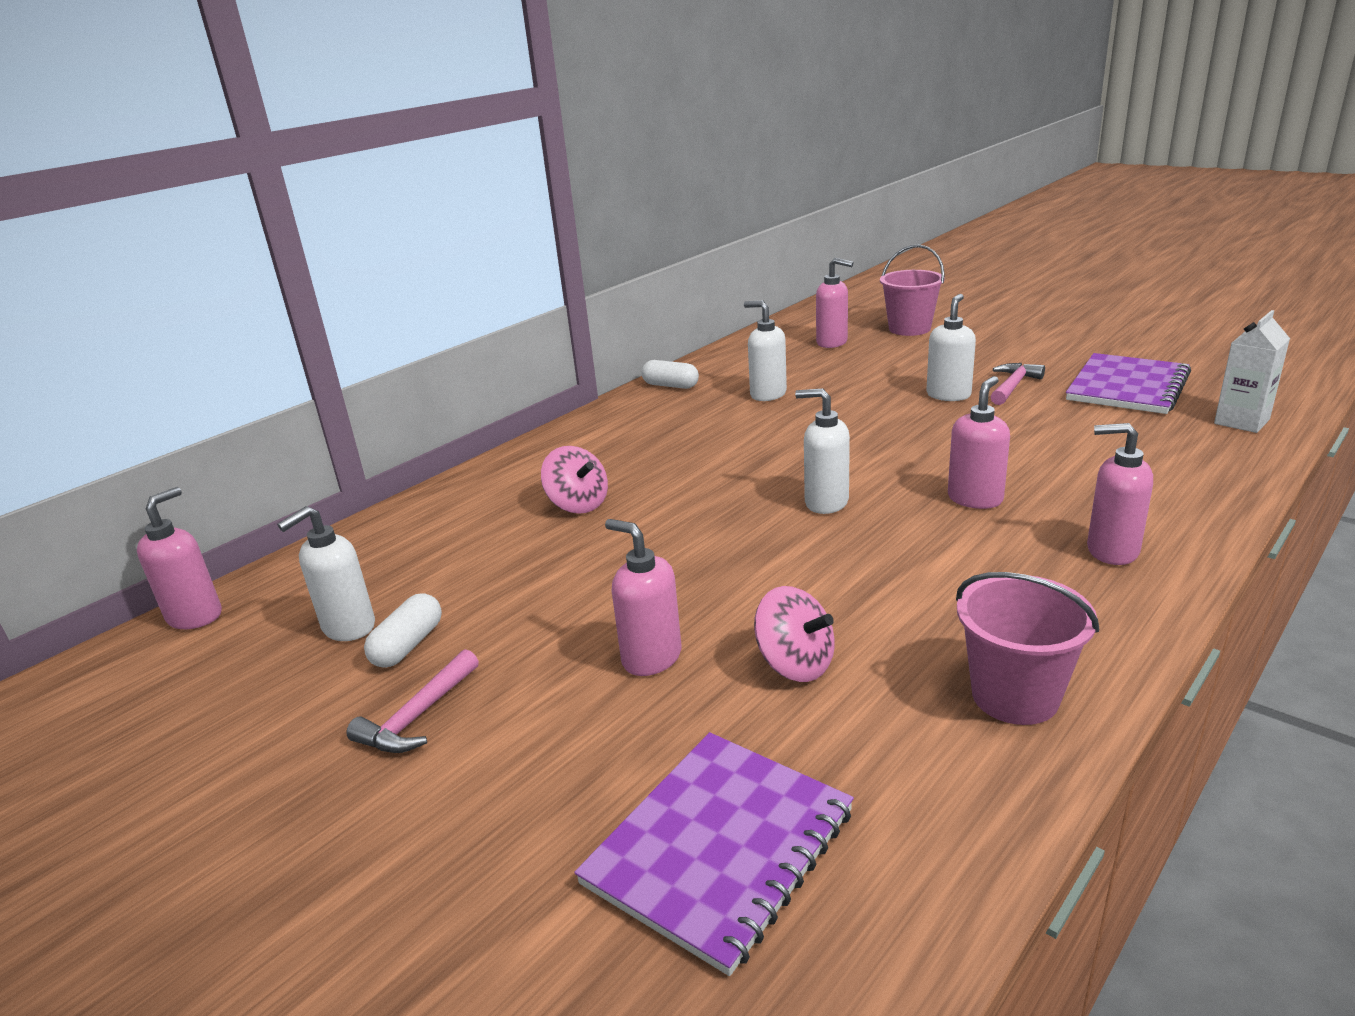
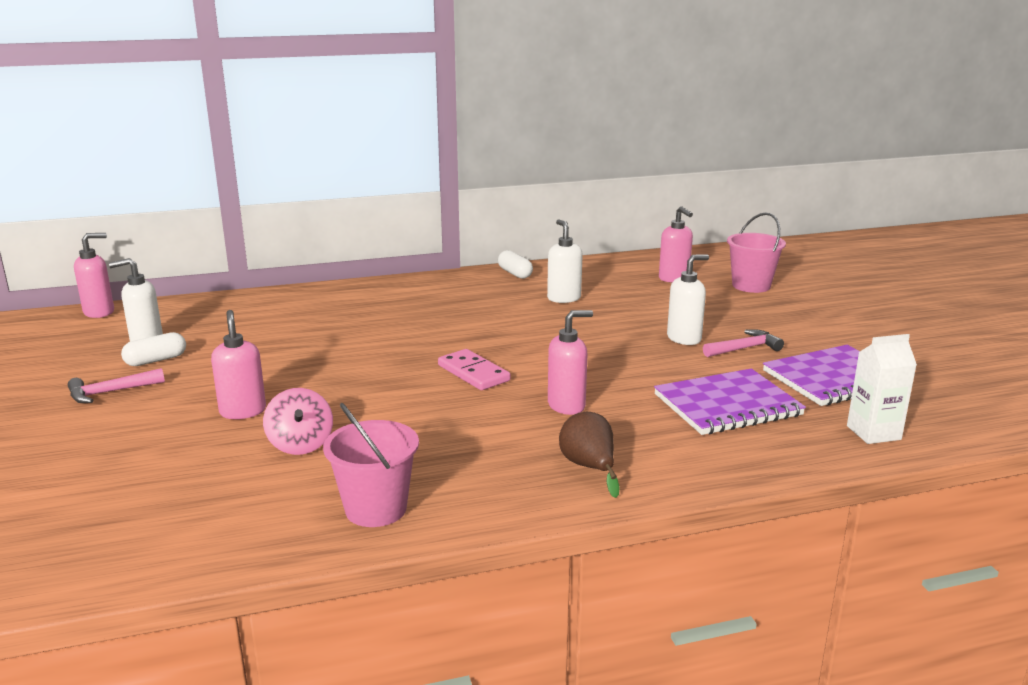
camera: 30 degrees right, 5 degrees down
(578, 504) = (342, 323): pink spinning top -> none
(720, 847) = (129, 500): purple notebook -> purple notebook (727, 405)
(825, 502) = (473, 373): white soap dispenser -> pink domino
(1111, 551) = (589, 467): pink soap dispenser -> brown pear

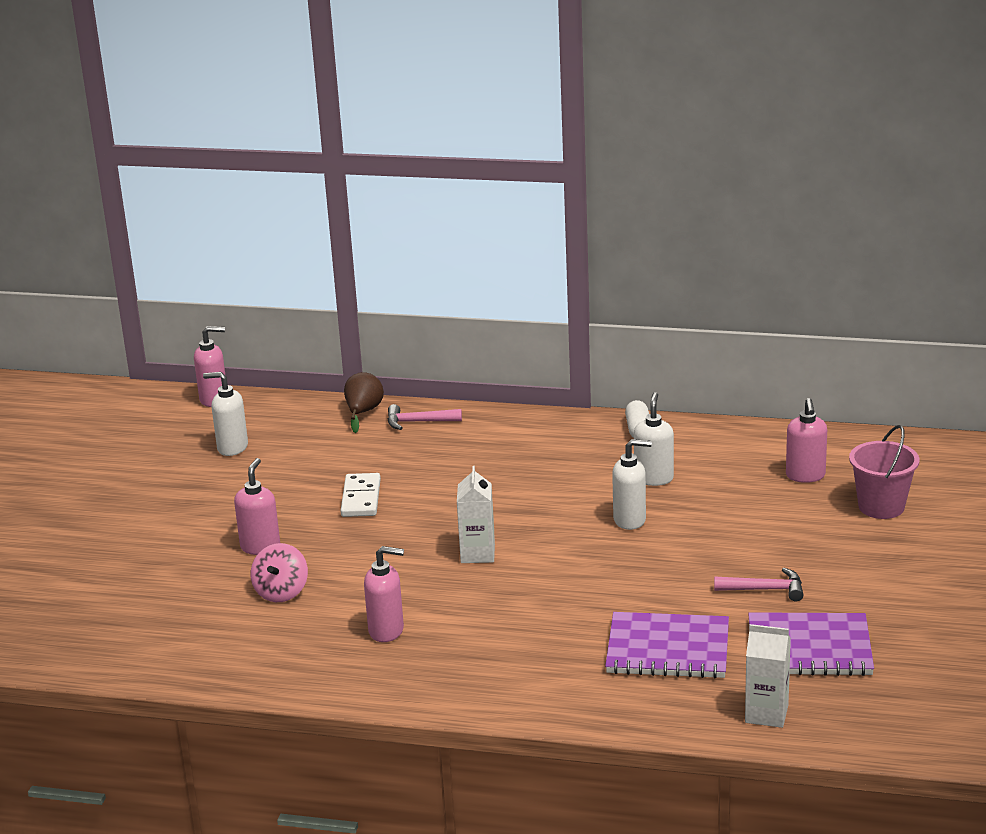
camera: 30 degrees right, 5 degrees up
(110, 392) = (174, 500): pink hammer -> pink hammer (418, 422)
(156, 360) = (228, 472): white capsule -> none
(317, 355) = (361, 498): none -> white domino
(376, 509) = (292, 666): pink bucket -> none
(473, 373) = (477, 554): pink domino -> white carton
(567, 405) = (524, 611): pink soap dispenser -> pink soap dispenser (387, 631)
(589, 467) = (481, 676): brown pear -> brown pear (363, 412)
(684, 338) = (718, 562): white soap dispenser -> white soap dispenser (630, 520)

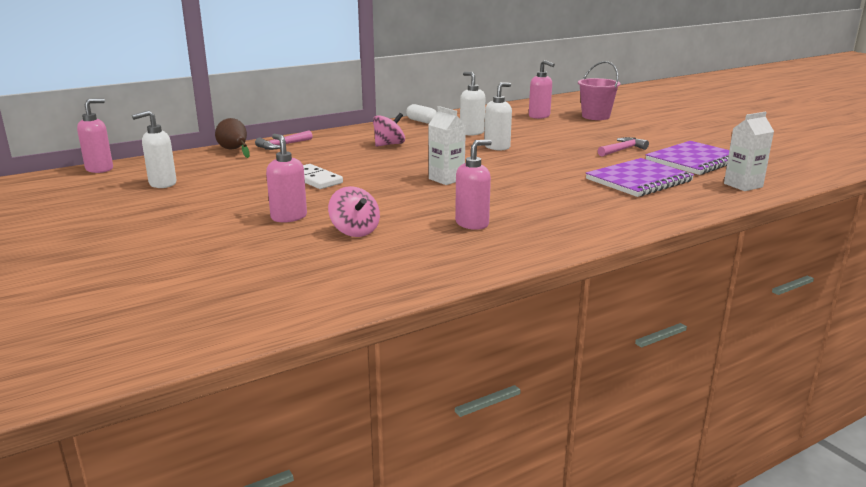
camera: 45 degrees left, 5 degrees down
(524, 465) = (389, 144): none -> pink spinning top

